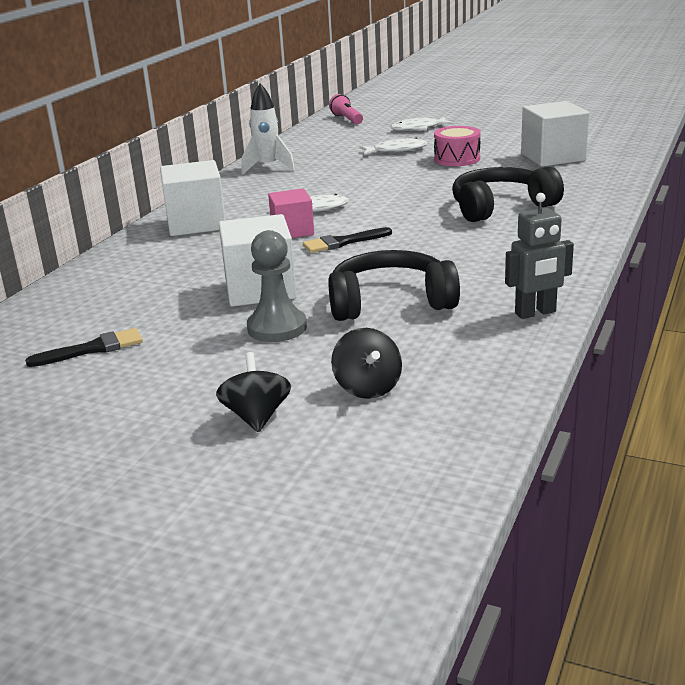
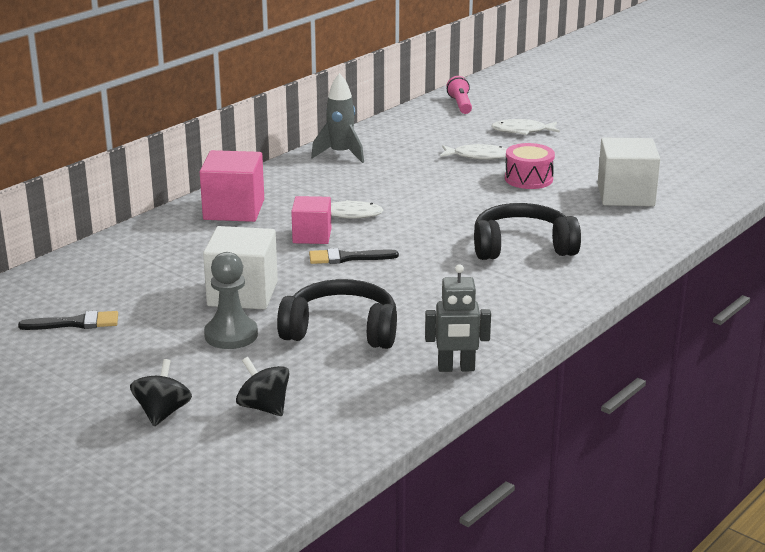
camera: 15 degrees right, 0 degrees up
(196, 223) = (234, 210): white cube -> pink cube
(268, 167) = (340, 154): white rocket -> grey rocket
(367, 387) = (264, 407): black spinning top -> black spinning top turned 135 degrees clockwise

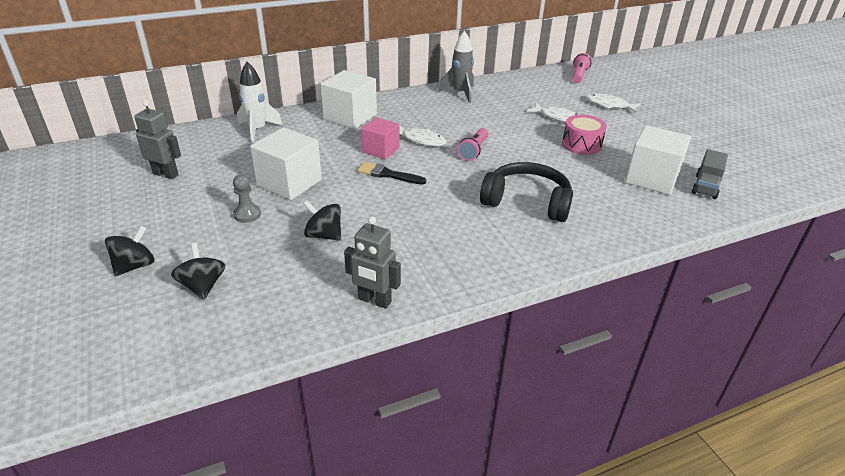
camera: 25 degrees right, 10 degrees up
(75, 323) = (166, 174): black brush -> grey robot
(132, 250) = (257, 130): none -> white rocket
(231, 335) = (247, 214): grey pawn -> grey pawn, size x0.64
(234, 210) = (350, 117): pink cube -> white cube
(341, 330) = (324, 235): black headphones -> black spinning top
(419, 212) = (474, 151): none -> pink flashlight
(682, 190) = (705, 186): none -> grey truck

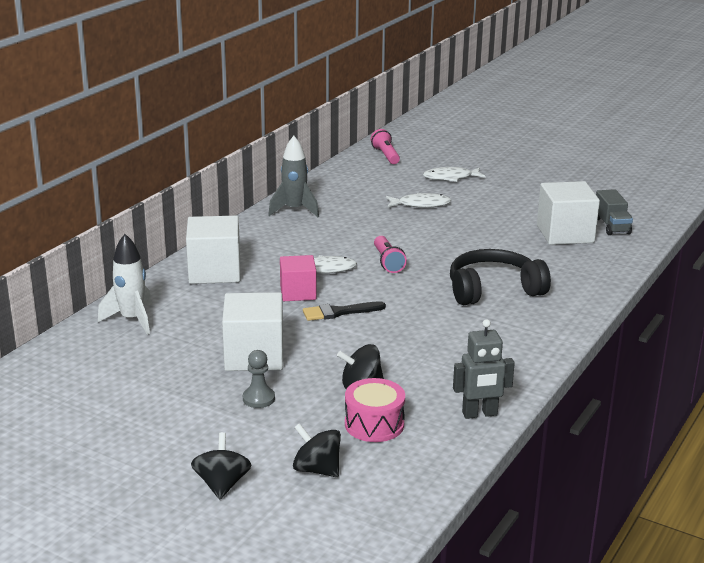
camera: 35 degrees left, 10 degrees down
(166, 174) = (103, 399): grey robot -> none
(581, 145) = (474, 223): pink drum -> pink drum (374, 424)

